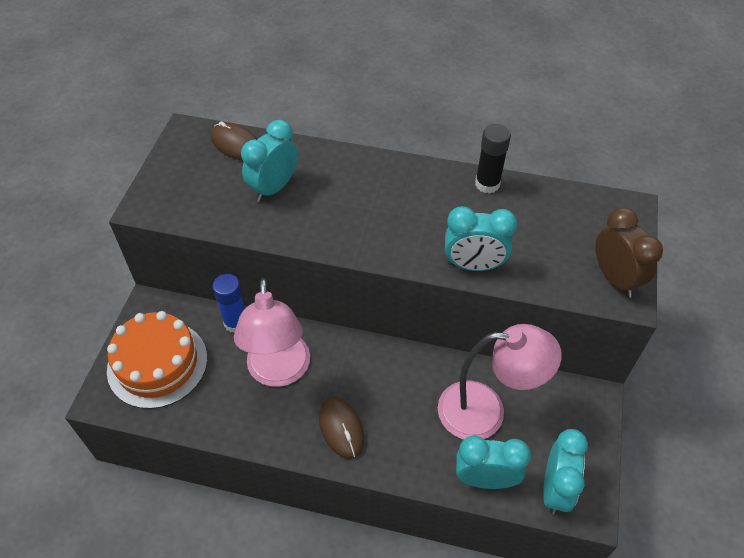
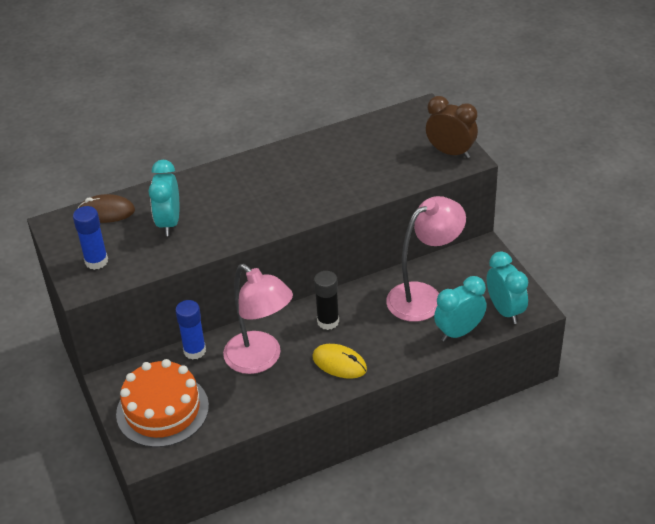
camera: 35 degrees left, 10 degrees down
(179, 189) = (96, 261): none -> blue glue stick
(341, 428) = (339, 363): brown mouse -> yellow mouse
(473, 265) = (358, 192): turquoise clock -> none
(487, 184) = (318, 142): black glue stick -> black glue stick (328, 321)

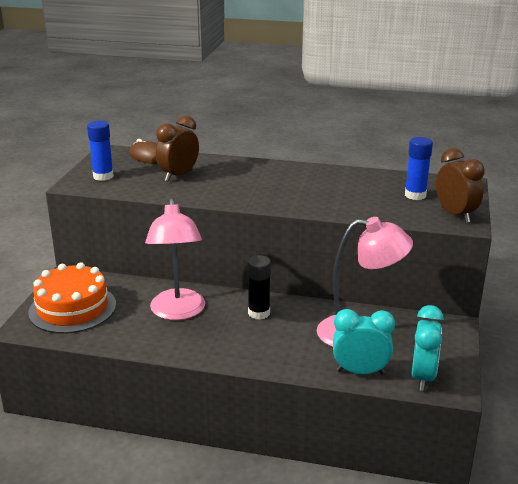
camera: 35 degrees right, 15 degrees down
(169, 223) = (178, 176): turquoise clock -> brown clock
(194, 351) = (141, 285): blue glue stick -> blue glue stick (415, 195)
(339, 363) = (232, 343): yellow mouse -> none

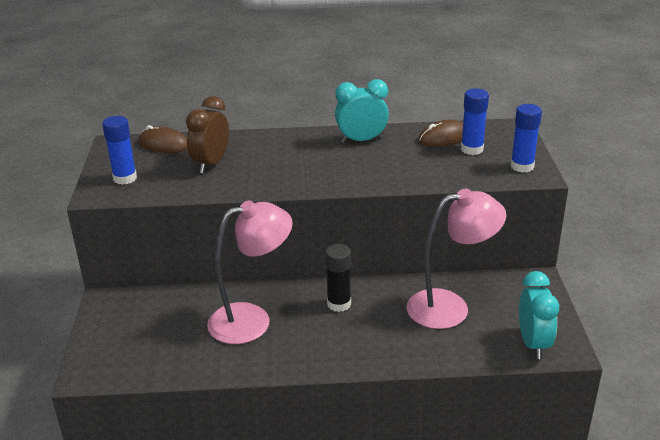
camera: 15 degrees left, 5 degrees up
(72, 308) = (131, 338): orange cake -> none
(178, 312) = (252, 320): pink lamp -> pink lamp turned 90 degrees counterclockwise
(360, 372) = (471, 350): turquoise clock -> turquoise clock (361, 140)
(394, 183) = (444, 138): none -> brown mouse
(455, 215) = (522, 166): brown clock -> blue glue stick

